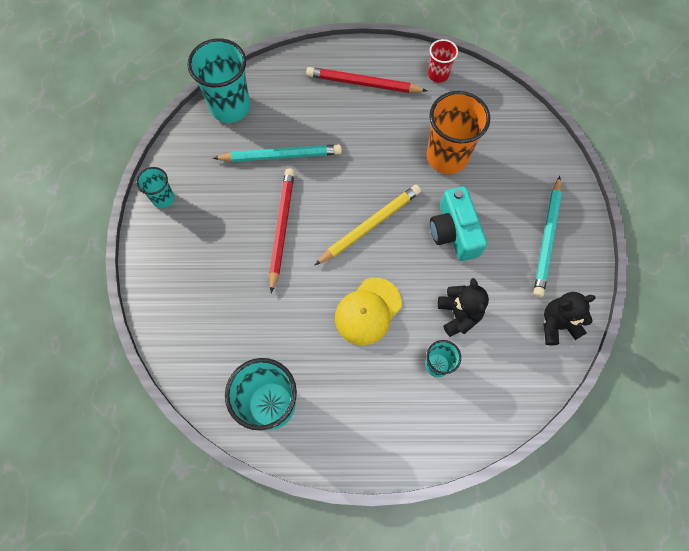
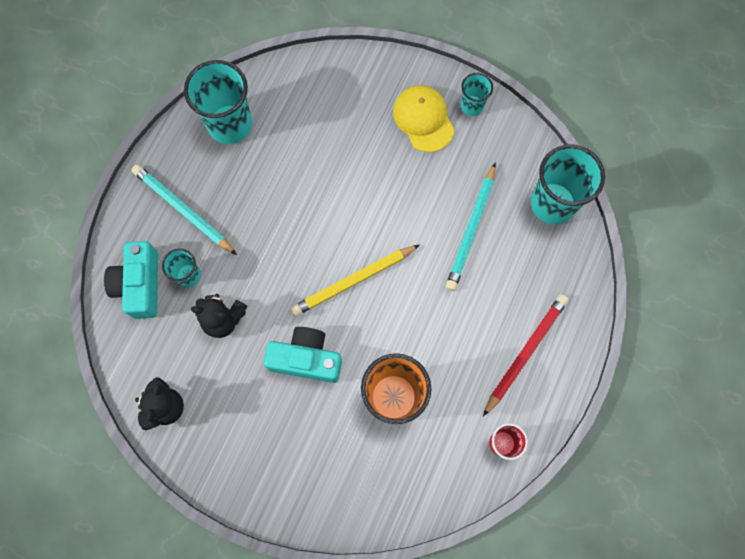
camera: 115 degrees right, 5 degrees up
(282, 228) = (390, 198): red pencil -> none
(368, 311) = (269, 238): yellow cap -> yellow cap (423, 119)
(370, 225) = (353, 281): yellow pencil -> yellow pencil turned 75 degrees clockwise
(469, 405) = (140, 285): none -> turquoise camera
(546, 239) = (252, 449): turquoise pencil -> turquoise pencil (183, 210)

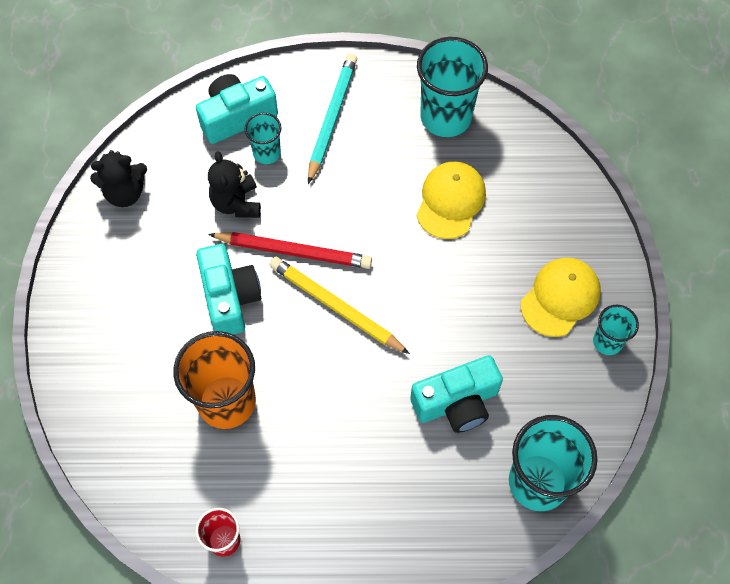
camera: 65 degrees right, 10 degrees down
(306, 156) = (450, 201): none -> yellow cap
(471, 229) = (456, 402): turquoise pencil -> turquoise camera
(526, 353) = (340, 524): red pencil -> red pencil (294, 252)

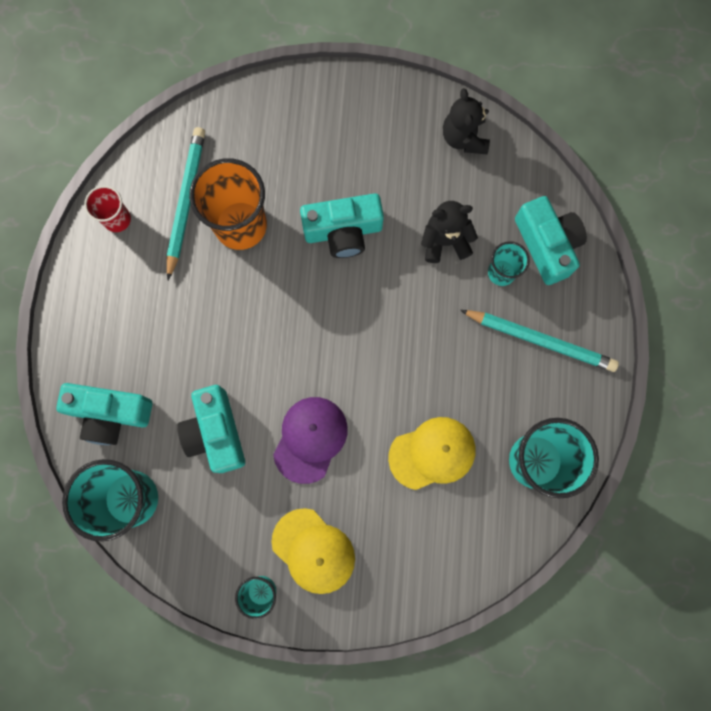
camera: 95 degrees right, 15 degrees up
(200, 463) = (186, 201): none -> turquoise pencil
(294, 252) = (386, 293): red pencil -> none
(335, 306) = (325, 328): yellow pencil -> none
(450, 201) = (432, 453): yellow cap -> yellow cap turned 45 degrees counterclockwise
(450, 516) = (110, 414): none -> turquoise camera
(451, 310) = (310, 439): none -> purple cap

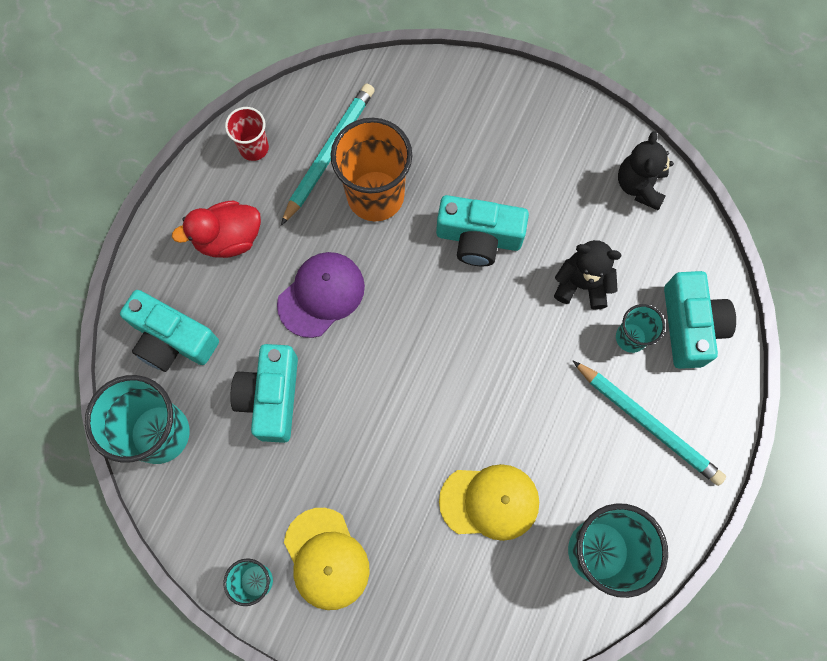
camera: 20 degrees right, 5 degrees down
(125, 308) = (228, 238): none -> red duck
(310, 439) = (366, 439): purple cap -> purple cap (321, 295)

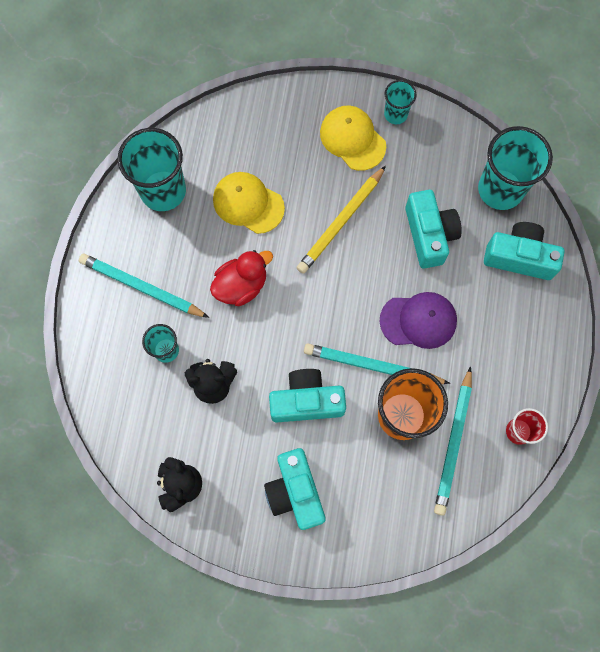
camera: 165 degrees right, 0 degrees up
(228, 238) = (508, 347): red duck -> red duck (241, 285)
(321, 295) = (418, 321): purple cap -> purple cap turned 120 degrees counterclockwise
(377, 444) = (340, 222): none -> yellow pencil
(392, 258) = (372, 365): none -> turquoise pencil
(490, 502) = (248, 203): yellow cap -> yellow cap turned 45 degrees clockwise
(690, 325) = (120, 372): turquoise camera -> turquoise camera (295, 492)

